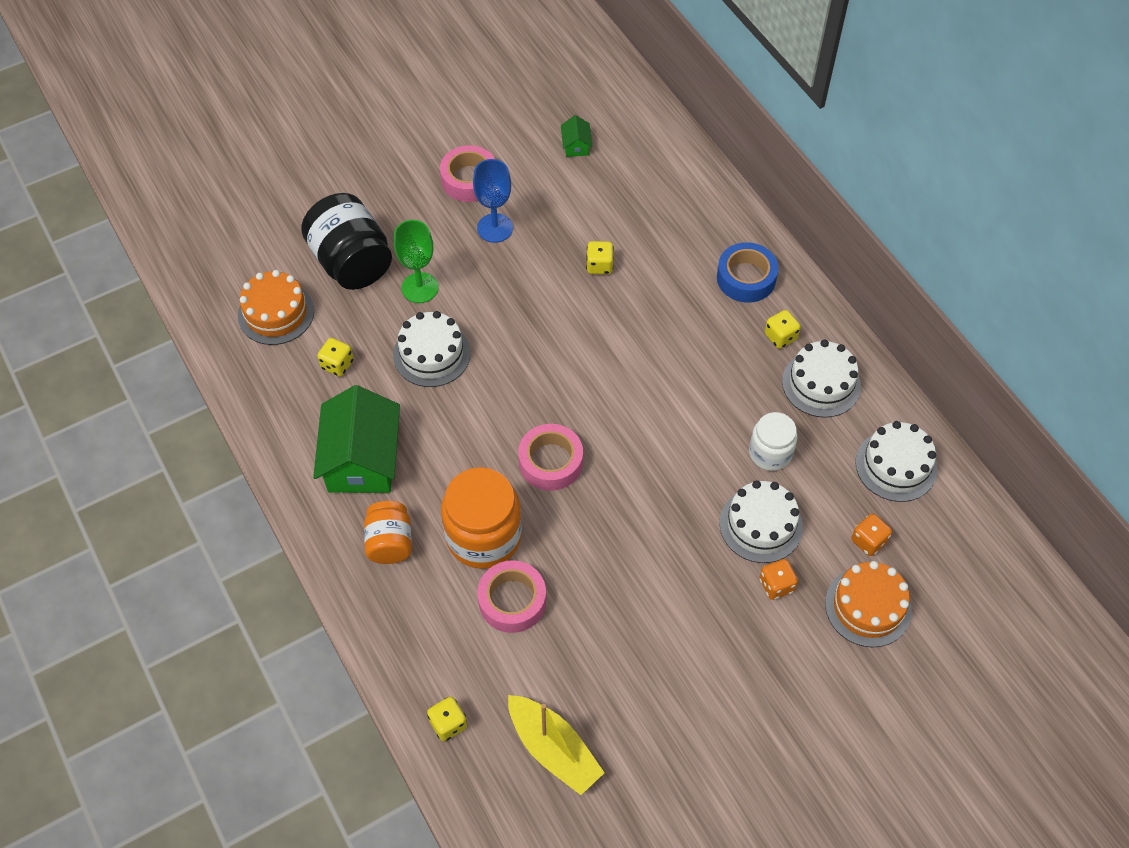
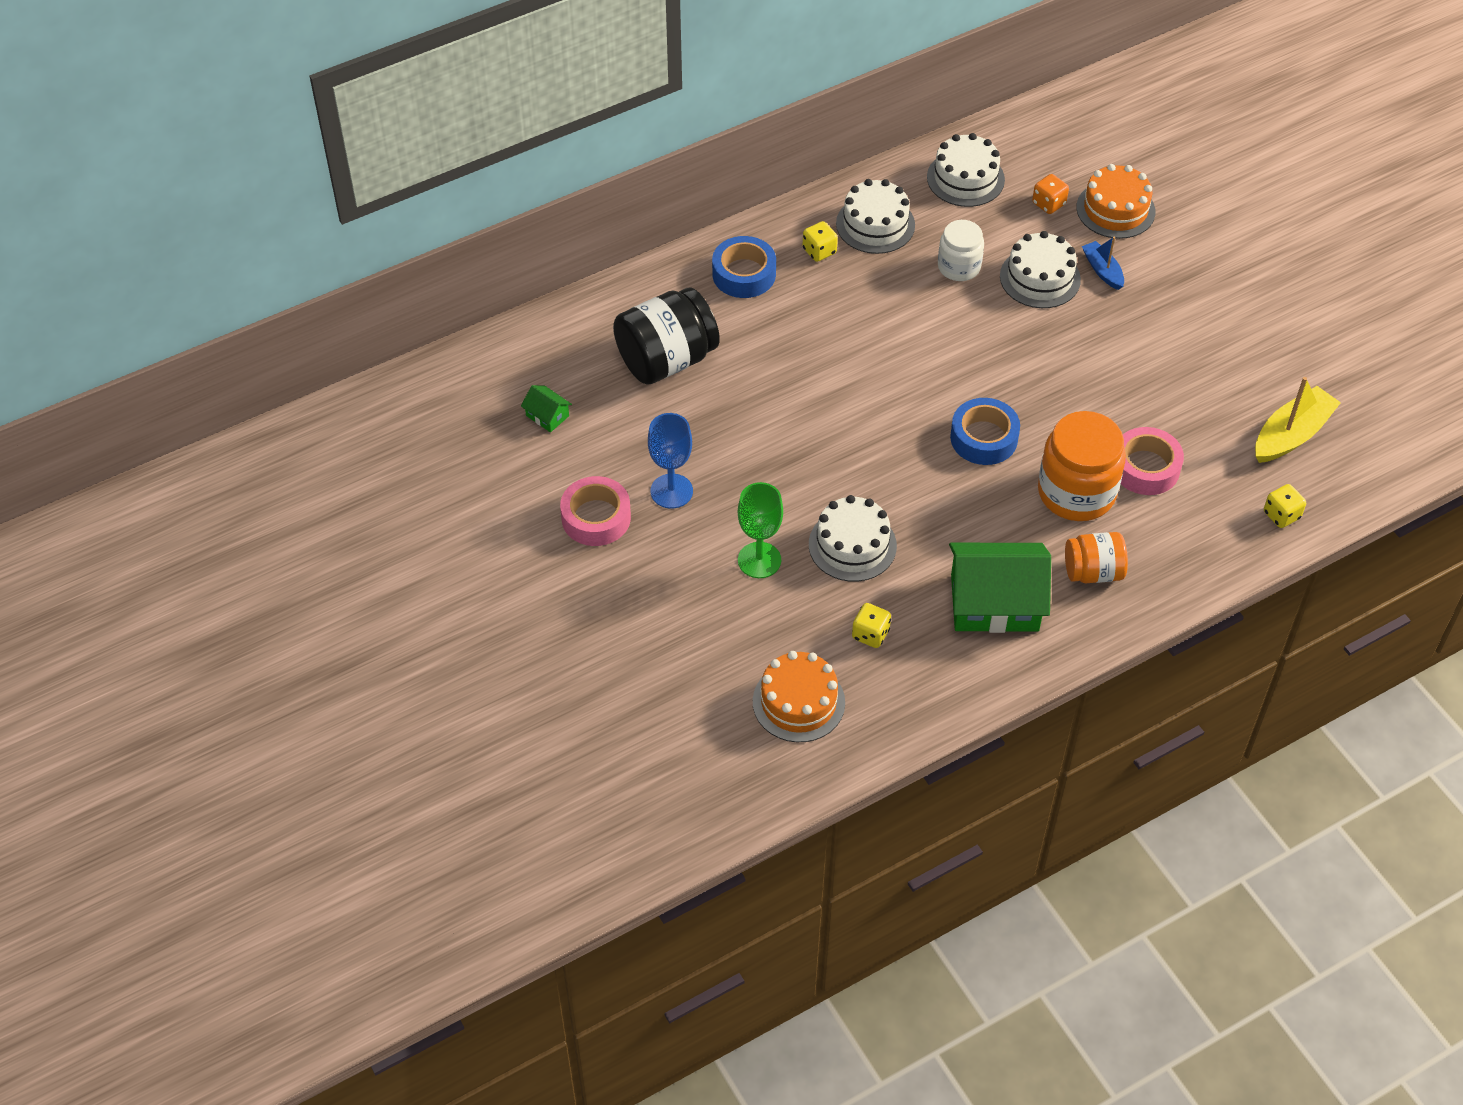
camera: 90 degrees left, 5 degrees down
(351, 262) = (721, 630): black jar -> black jar (666, 359)
(550, 462) = (984, 438): pink tape -> blue tape
(576, 145) = (547, 416): green house -> green house turned 45 degrees clockwise
(599, 265) = (727, 396): yellow dice -> none
(776, 585) = (1102, 270): orange dice -> blue boat

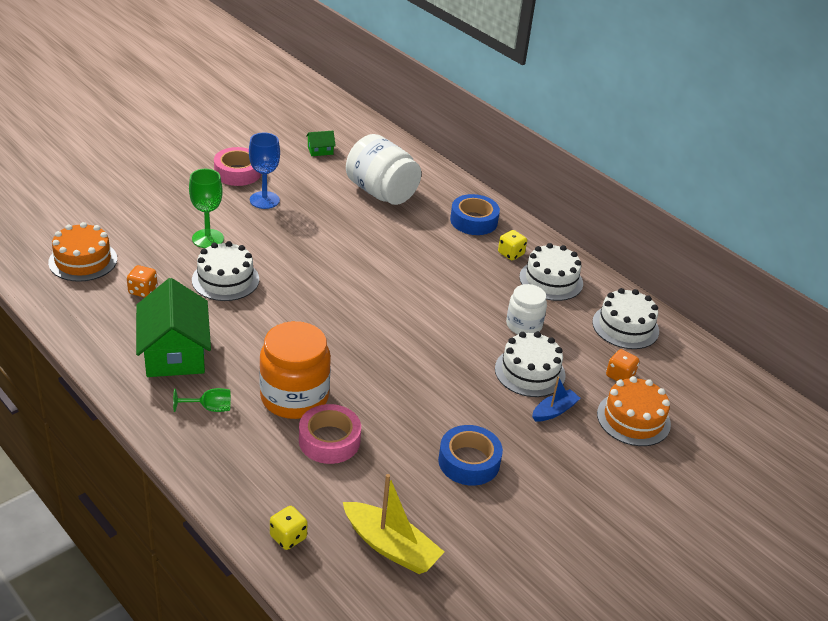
camera: 75 degrees right, 15 degrees down
(547, 416) = (320, 150): green house -> green house turned 45 degrees clockwise
(666, 359) = (381, 192): black jar -> white jar
(870, 634) = (143, 291): yellow dice -> orange dice
(984, 438) = (342, 343): blue tape -> blue tape (469, 461)
(1093, 572) = (210, 408): orange jar -> green goblet

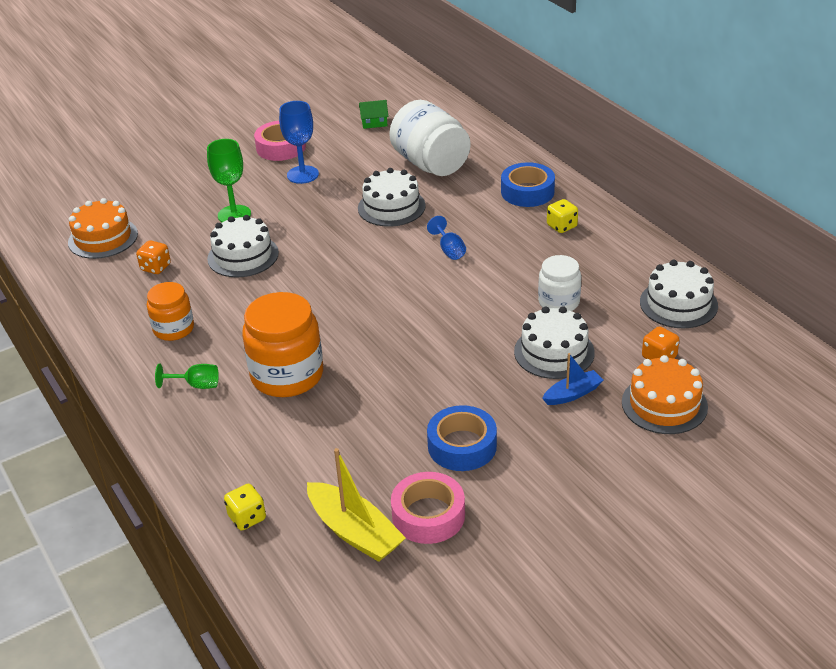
camera: 15 degrees right, 0 degrees up
(175, 352) = (173, 329): green house -> orange jar
(329, 440) = (314, 420): pink tape -> pink tape (428, 515)
(416, 275) = (449, 250): none -> blue goblet
(551, 280) = (602, 254): white cake -> white cake (391, 207)

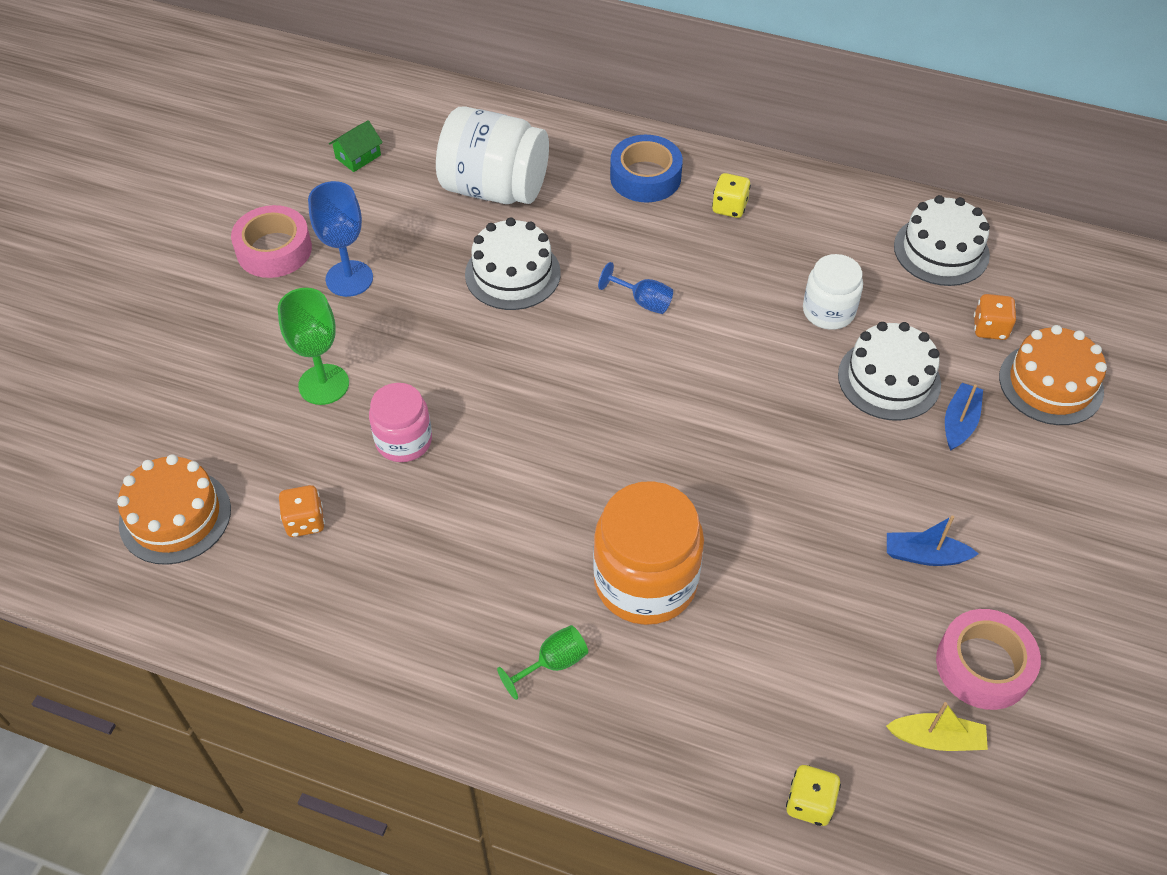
camera: 40 degrees left, 15 degrees up
(173, 329) = (433, 600): orange jar -> none
(243, 256) = (404, 440): white cake -> pink jar
(355, 532) = (936, 738): yellow boat -> yellow boat, size x0.59
(462, 446) = (924, 556): blue tape -> blue boat

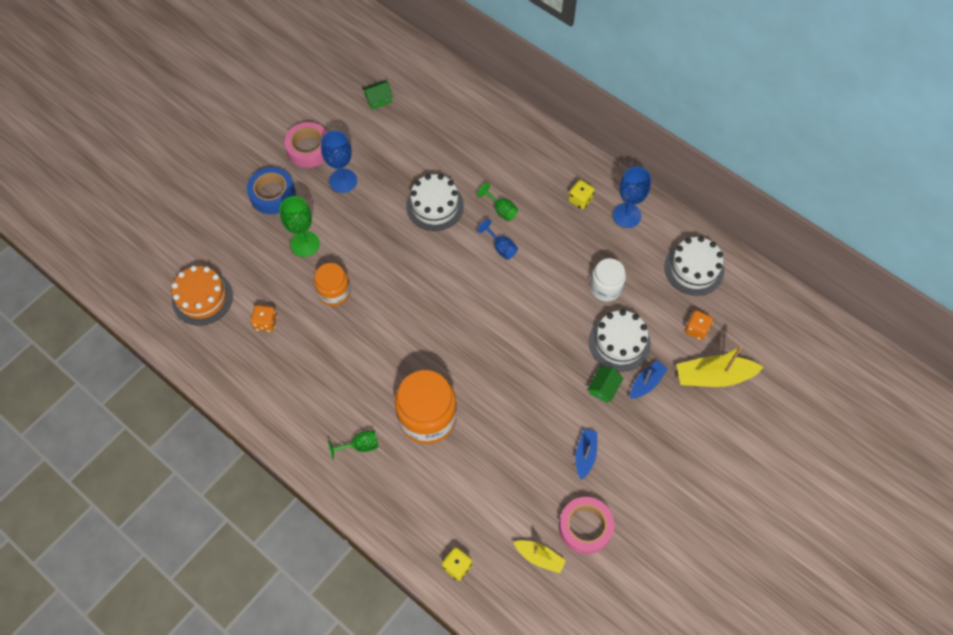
camera: 20 degrees right, 10 degrees up
(404, 440) = (334, 292): pink jar -> orange jar
(494, 188) = (448, 145): white jar -> none
(618, 251) = (501, 210): none -> green goblet
(645, 177) = (539, 164): blue tape -> blue tape (272, 194)
(808, 209) = (627, 215): none -> blue goblet
(900, 449) = (603, 388): none -> green house
(924, 556) = (585, 455): blue boat -> blue boat turned 75 degrees clockwise
(1051, 384) = (713, 376): orange cake -> yellow boat

